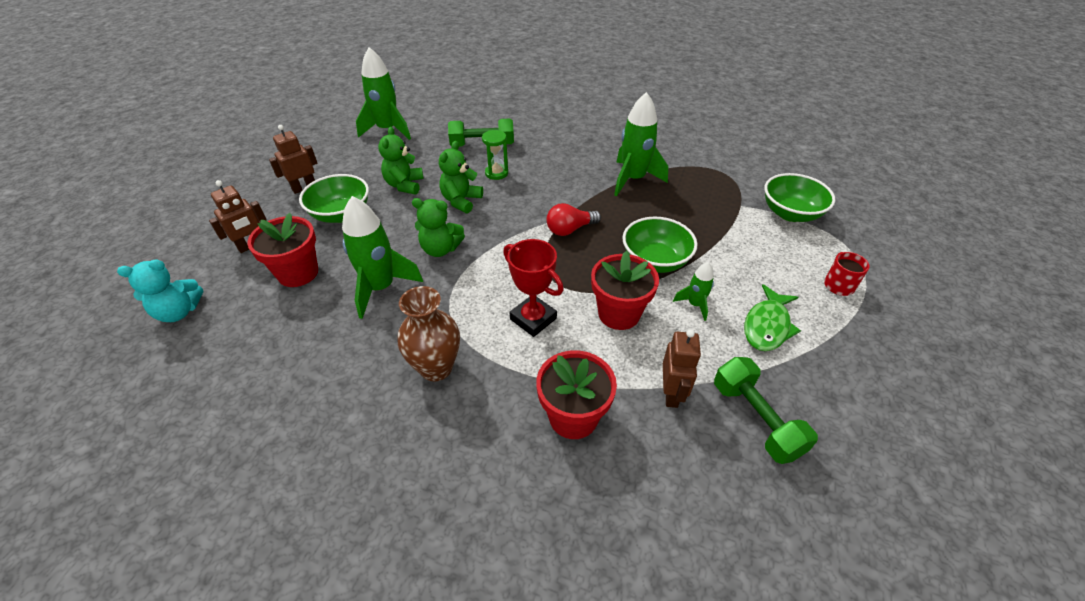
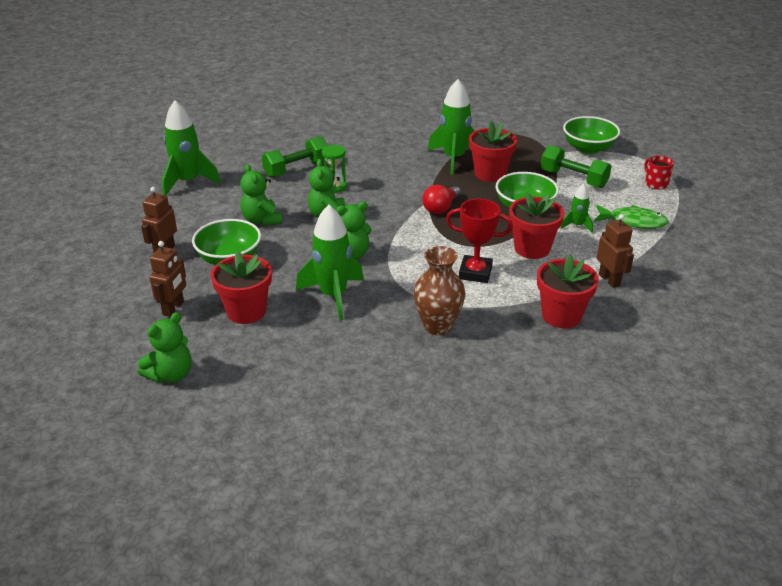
camera: 30 degrees left, 10 degrees down
(179, 312) = (171, 374): turquoise teddy bear -> green teddy bear
(654, 208) = (490, 174): none -> red flower pot
(755, 419) = (670, 274): green dumbbell -> green dumbbell (573, 179)
(767, 326) = (633, 222): green fish -> green fish turned 75 degrees counterclockwise

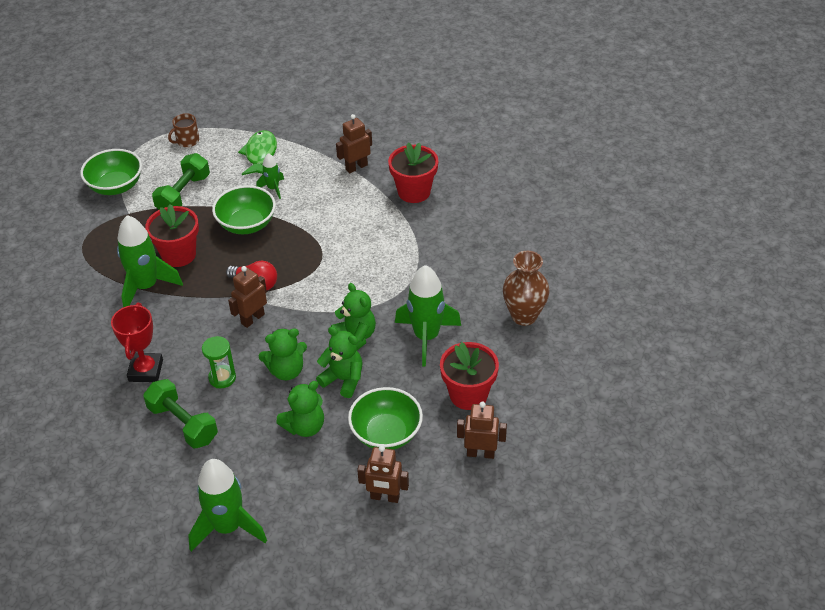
camera: 100 degrees left, 10 degrees up
(171, 374) = (572, 423): green teddy bear -> green teddy bear (343, 379)
(397, 204) = (252, 319): none -> brown robot
(438, 326) = (450, 261): brown vase -> brown vase (524, 316)
(475, 273) = (365, 247): red trophy -> red trophy (146, 370)
(532, 248) = (318, 214): red flower pot -> none
(656, 183) = (187, 141): red mug -> brown mug

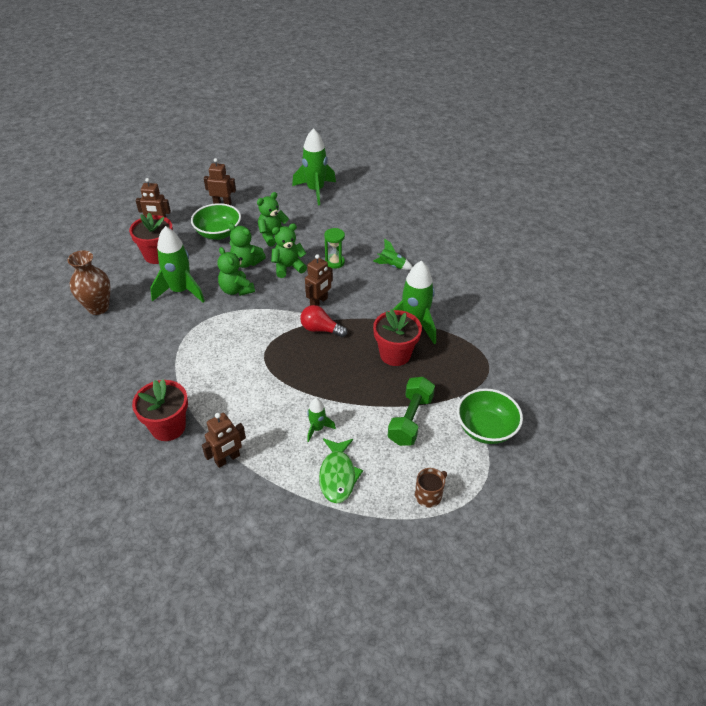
camera: 175 degrees right, 0 degrees up
(146, 370) = (392, 266): red trophy -> green rocket
(183, 424) = (355, 236): green dumbbell -> none
(246, 224) = (338, 386): green bowl -> none

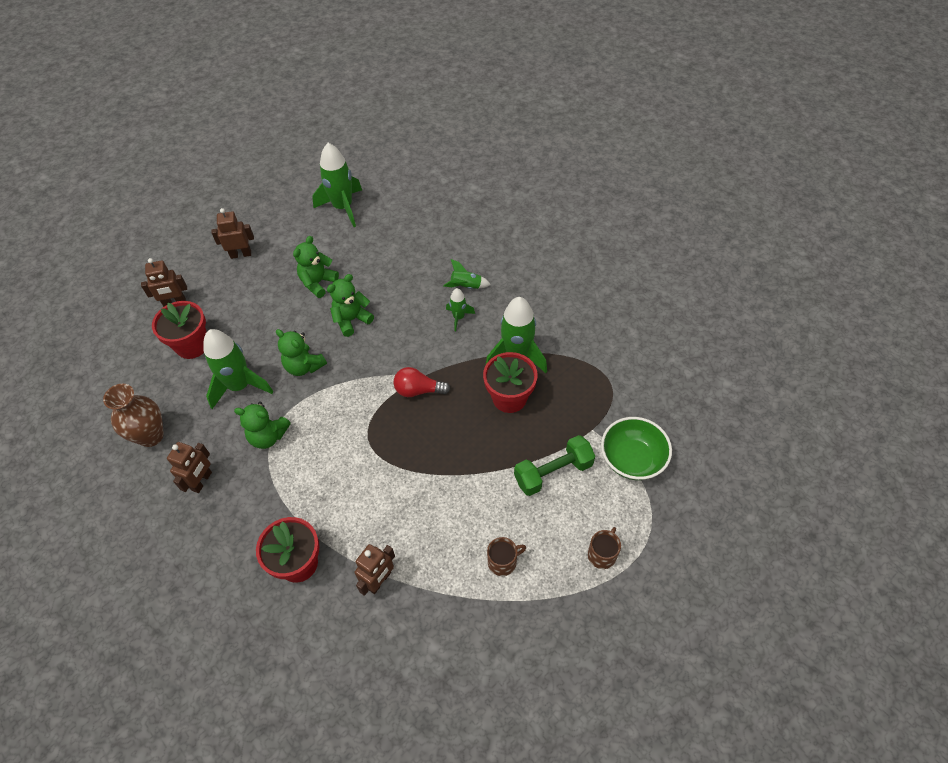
camera: 15 degrees left, 10 degrees up
(218, 233) = (252, 296): green bowl -> none
(246, 262) = (301, 327): green teddy bear -> green teddy bear (268, 436)
(317, 428) = (461, 513): green rocket -> green rocket (458, 317)
(319, 302) = (403, 355): brown robot -> brown robot (202, 481)
(334, 262) = (401, 299): green hourglass -> none
(338, 475) = (503, 562): green fish -> brown mug
(410, 420) = (553, 472): green dumbbell -> green dumbbell turned 60 degrees clockwise

